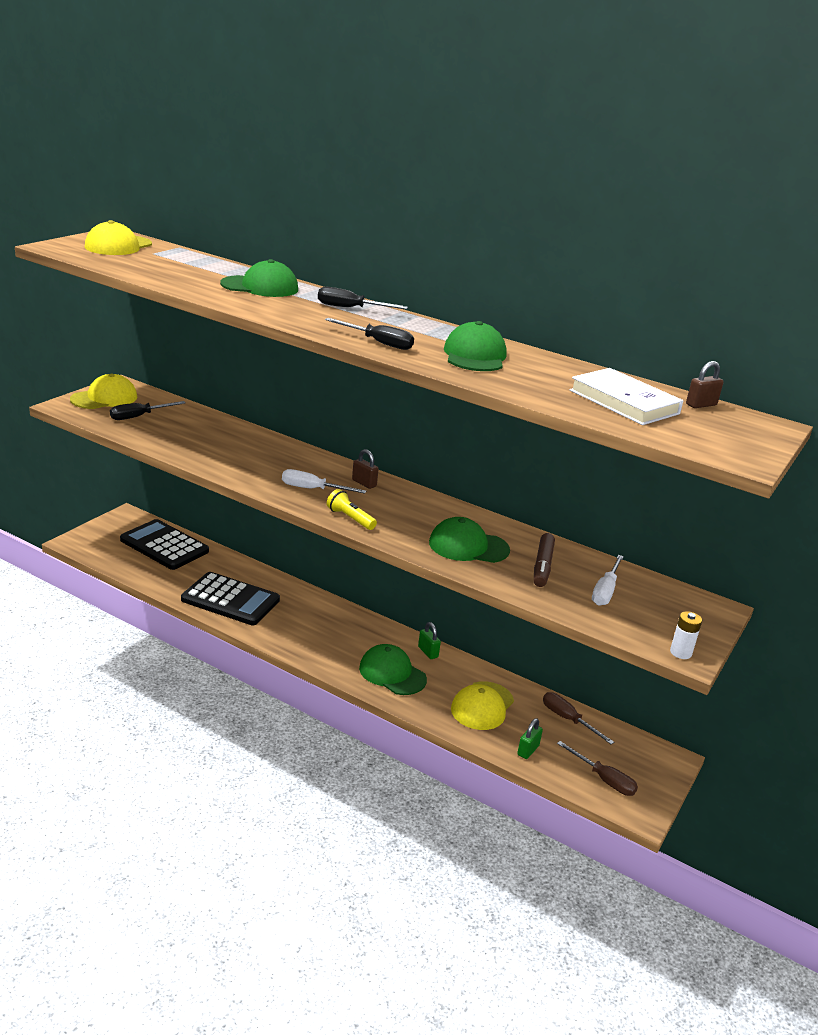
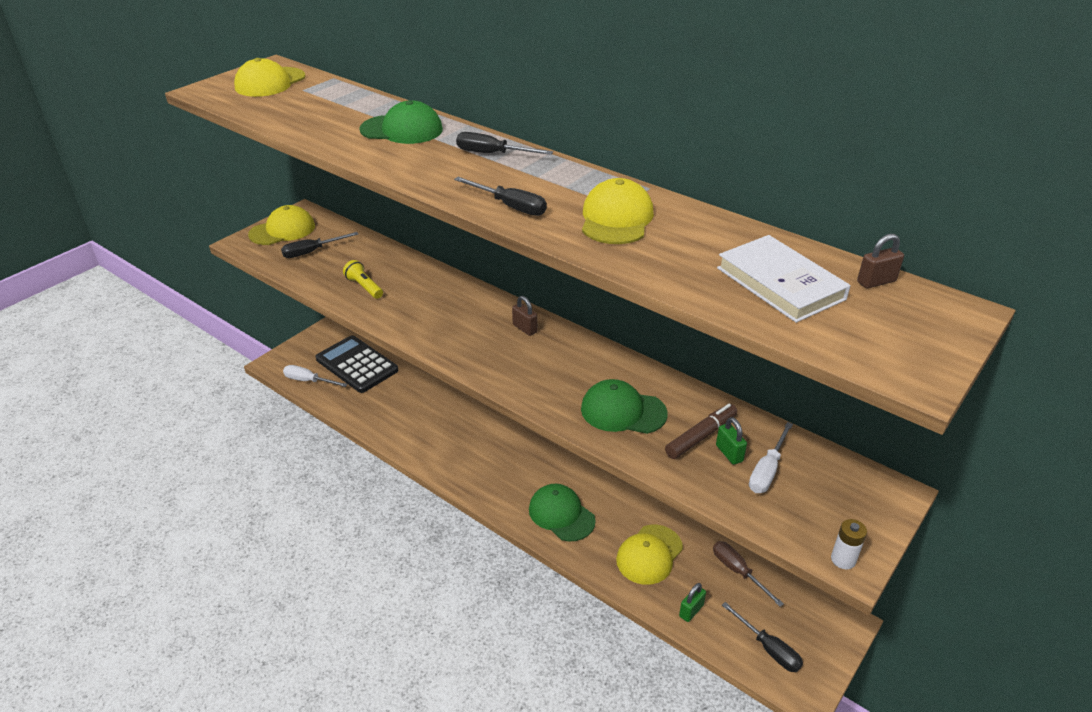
camera: 10 degrees right, 10 degrees up
(230, 600) = (412, 427): black calculator -> none
(312, 489) = (469, 339): white screwdriver -> white screwdriver (308, 381)
(350, 518) = (502, 377): yellow flashlight -> yellow flashlight (364, 287)
(428, 652) = (601, 488): green padlock -> green padlock (729, 453)
(475, 356) = (616, 219): green cap -> yellow cap
(542, 566) = (701, 436): brown marker -> brown marker turned 150 degrees counterclockwise
(604, 779) = (768, 648): brown screwdriver -> black screwdriver

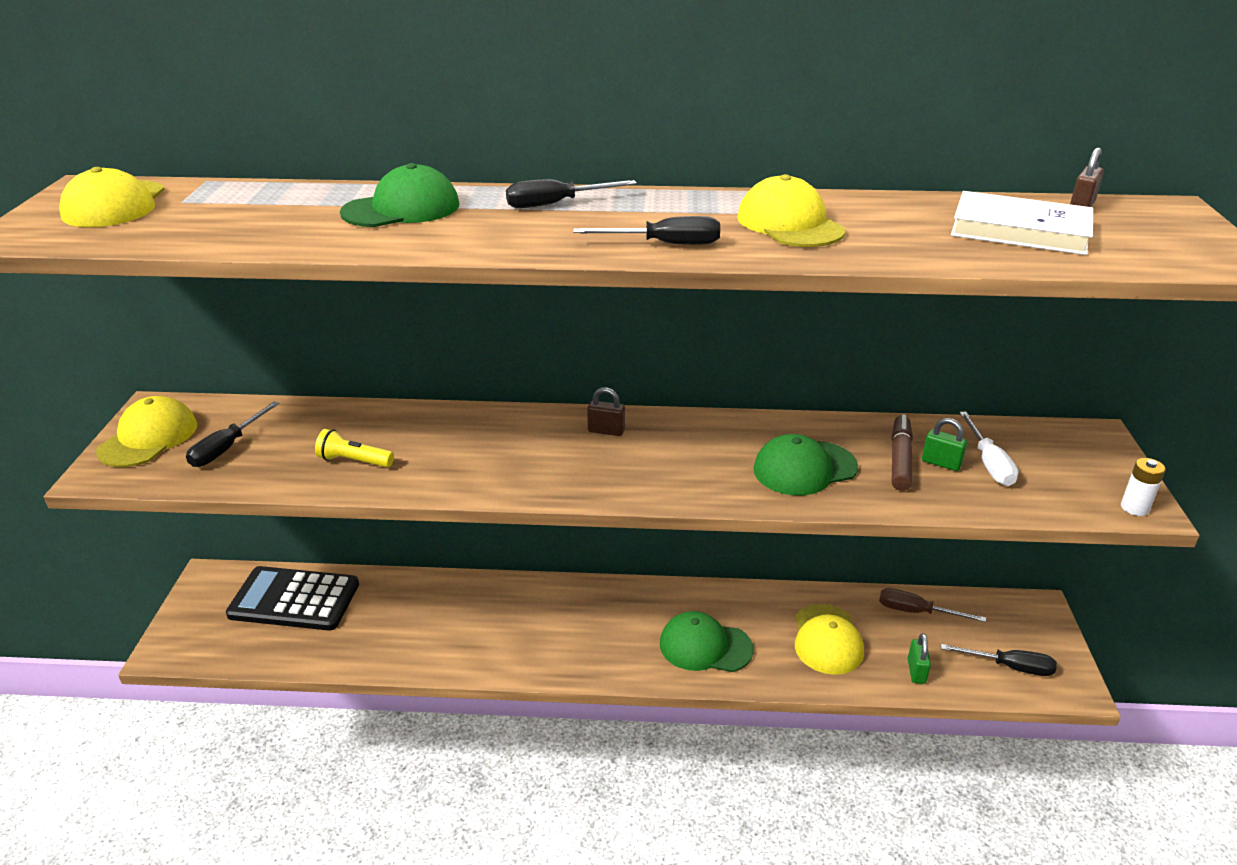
camera: 35 degrees left, 5 degrees down
(308, 381) = (242, 648): white screwdriver -> none

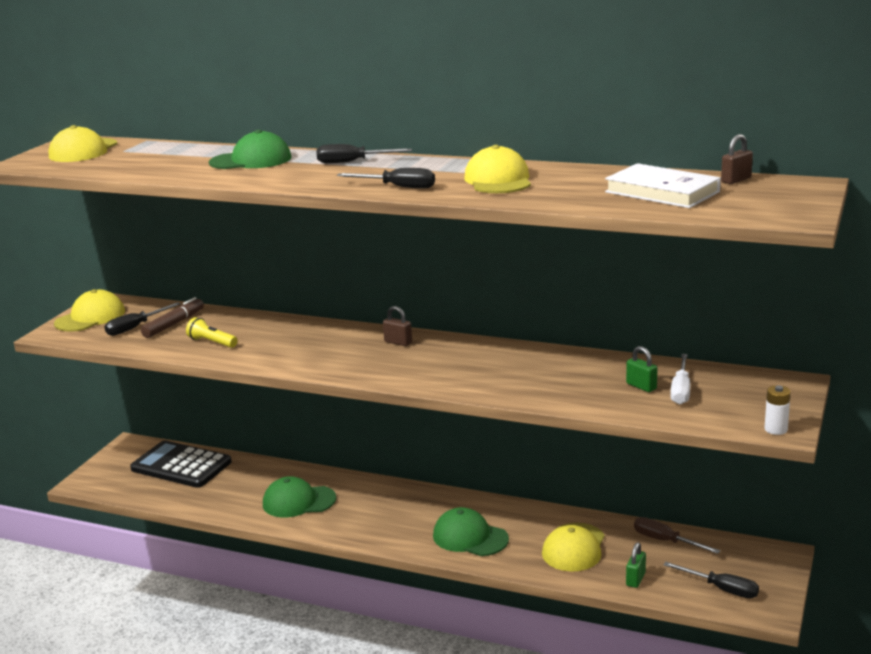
camera: 20 degrees right, 10 degrees down
(804, 468) = (528, 378): green cap -> green cap (298, 501)
(900, 459) = (610, 381): brown marker -> brown marker (174, 324)

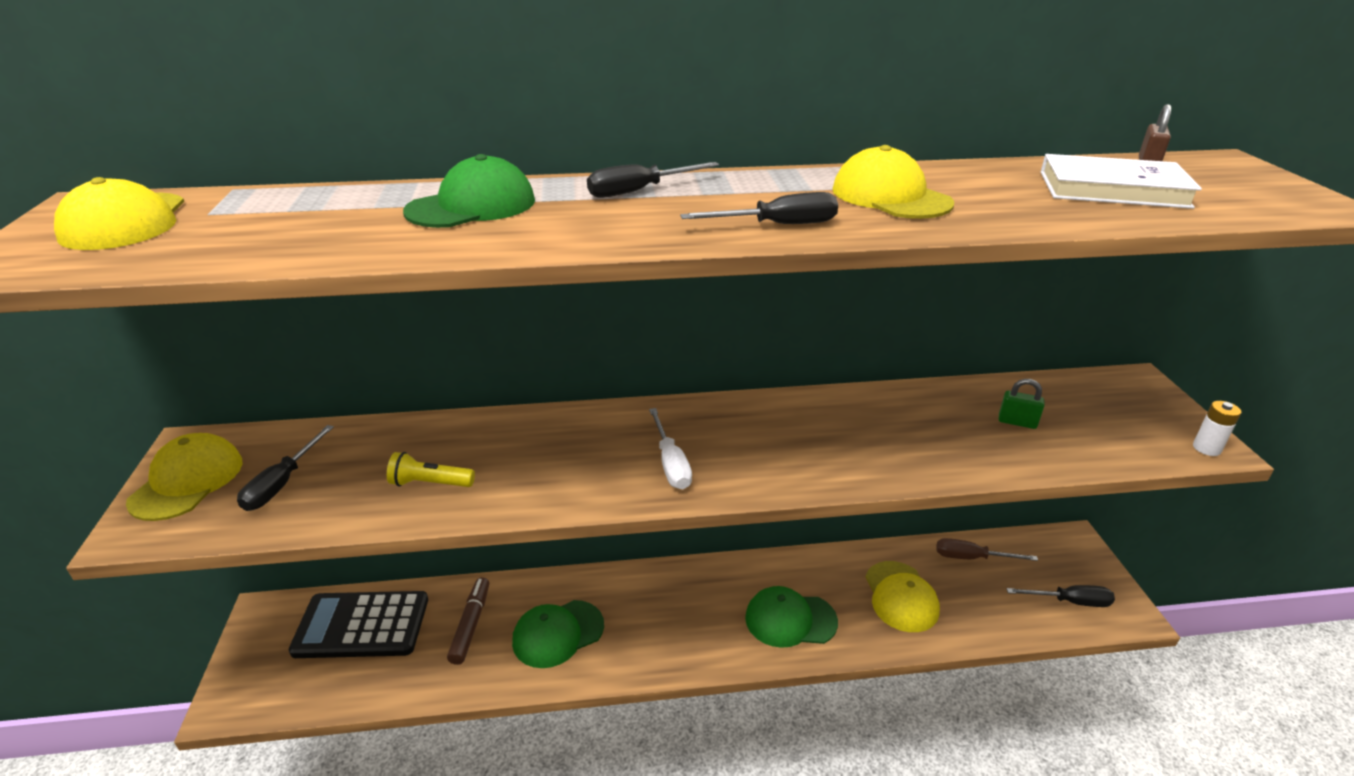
camera: 30 degrees left, 10 degrees up
(174, 324) = (342, 463): brown marker -> brown marker (471, 625)
(398, 342) = (687, 422): brown padlock -> none
(635, 579) = (990, 618): green padlock -> none
(681, 390) = (1059, 418): white screwdriver -> white screwdriver (670, 464)

